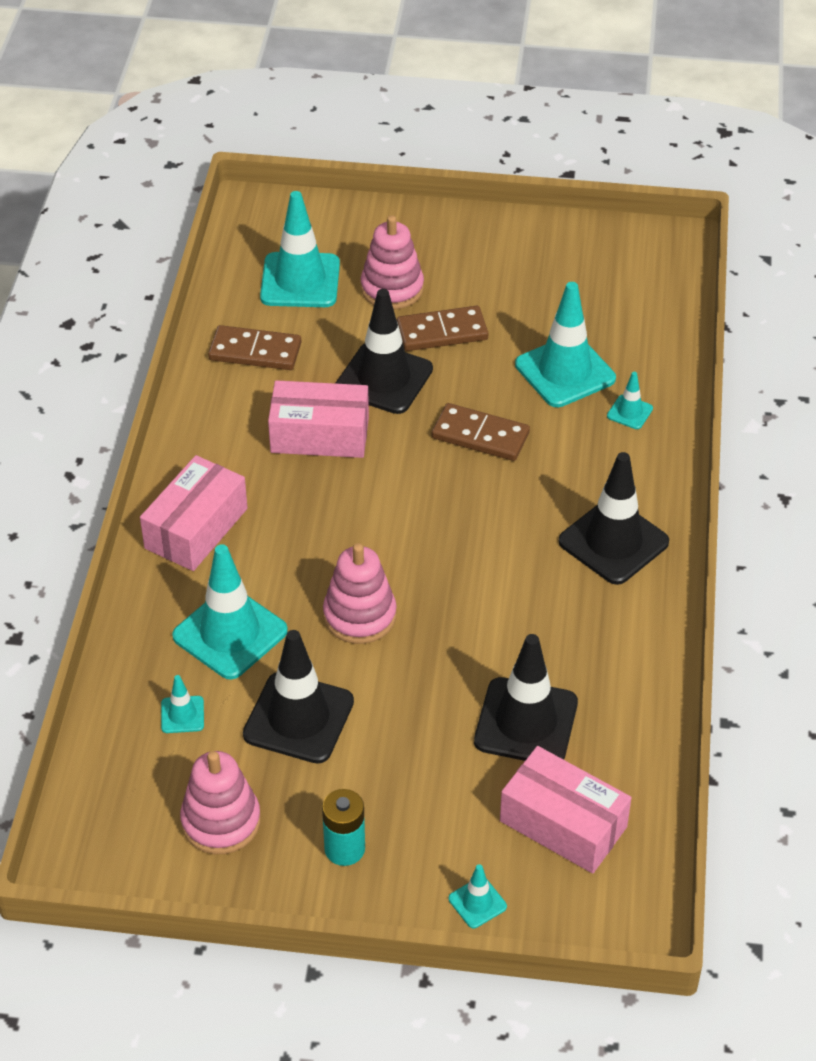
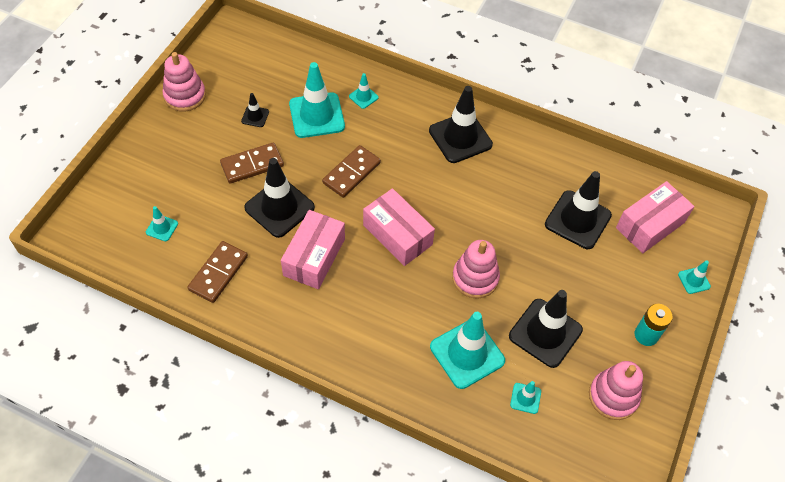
camera: 75 degrees left, 10 degrees up
(196, 528) = (369, 351): pink box -> pink box (397, 235)
(300, 281) = (162, 228): turquoise traffic cone -> turquoise traffic cone, size x0.46
(392, 288) = (198, 179): pink stacking toy -> pink stacking toy (185, 96)
(442, 332) = (252, 164): brown domino -> brown domino turned 60 degrees clockwise
(527, 310) = (255, 116): none -> black traffic cone

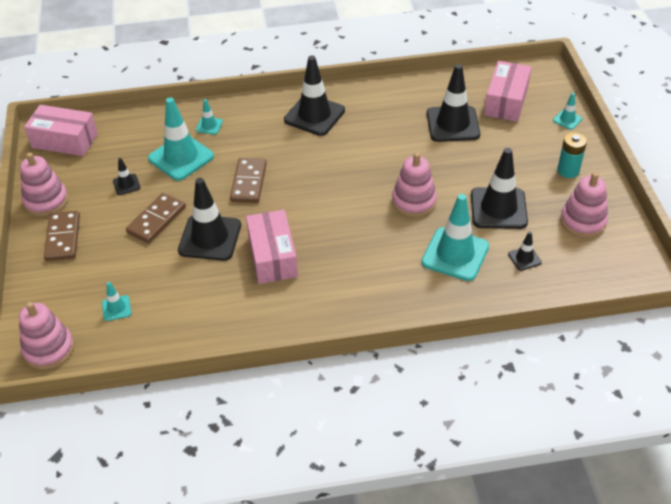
camera: 30 degrees left, 10 degrees down
(89, 233) = (49, 349): none -> pink stacking toy
(218, 273) = (200, 313): brown domino -> brown domino (63, 238)
(397, 235) = (326, 205): pink box -> pink box (65, 141)
(525, 398) = (524, 258): turquoise traffic cone -> black traffic cone

